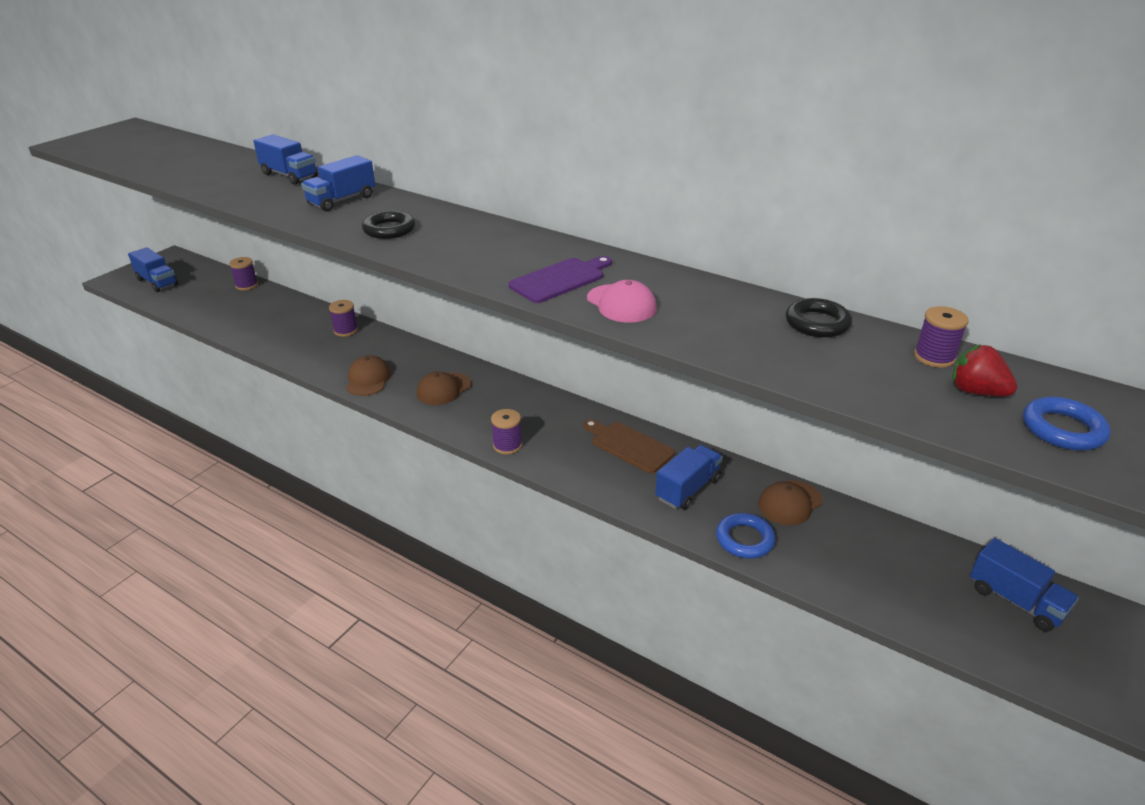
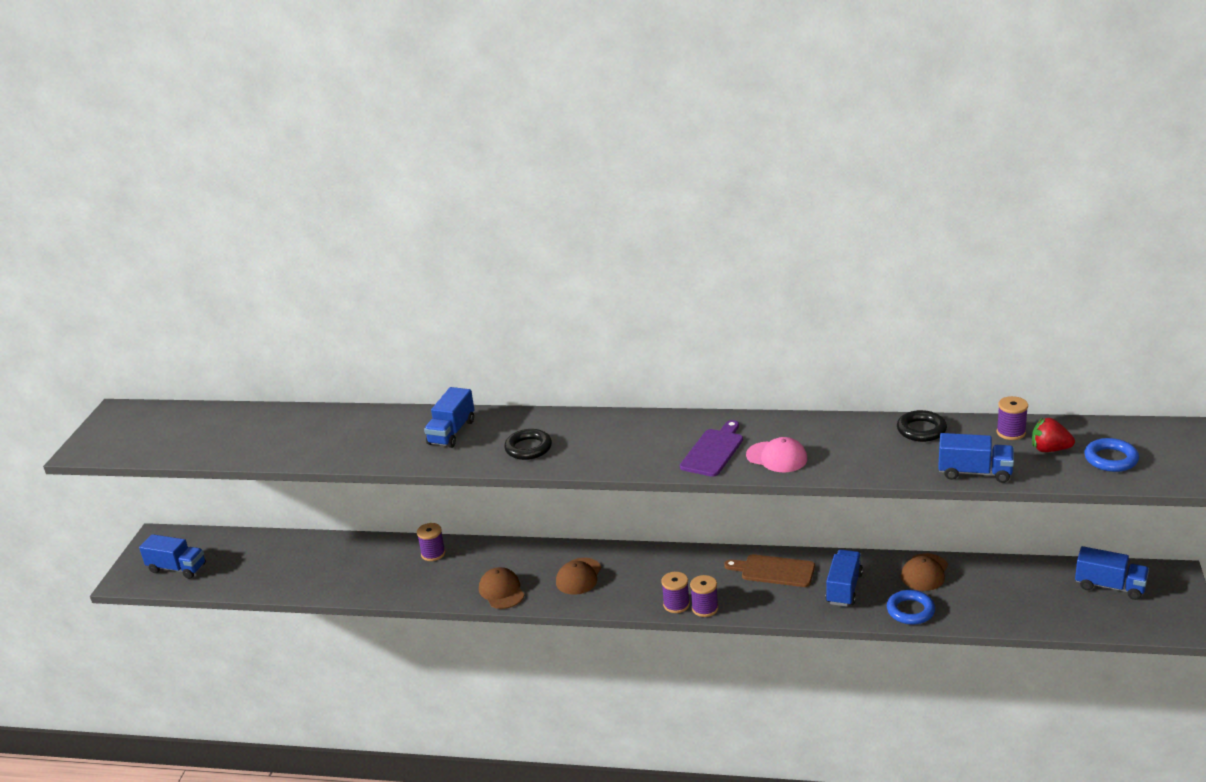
camera: 20 degrees left, 5 degrees down
(247, 285) = (280, 541): purple spool -> purple spool (705, 608)
(289, 175) = (369, 421): blue truck -> blue truck (975, 472)

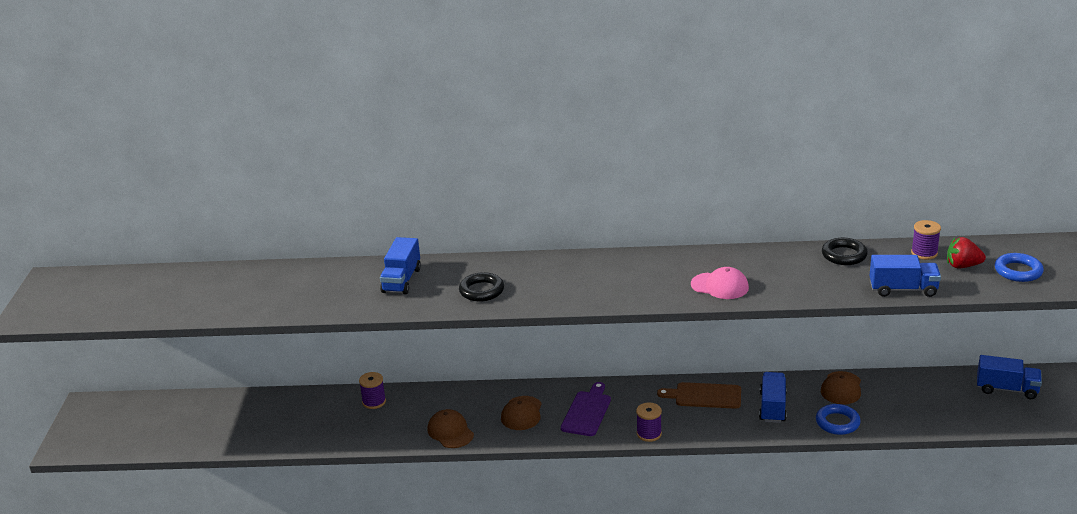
camera: 10 degrees left, 0 degrees up
(177, 568) = (115, 433): blue truck -> none
(676, 605) = (621, 432): purple spool -> none
(713, 451) = (659, 284): purple cutting board -> purple cutting board (587, 412)

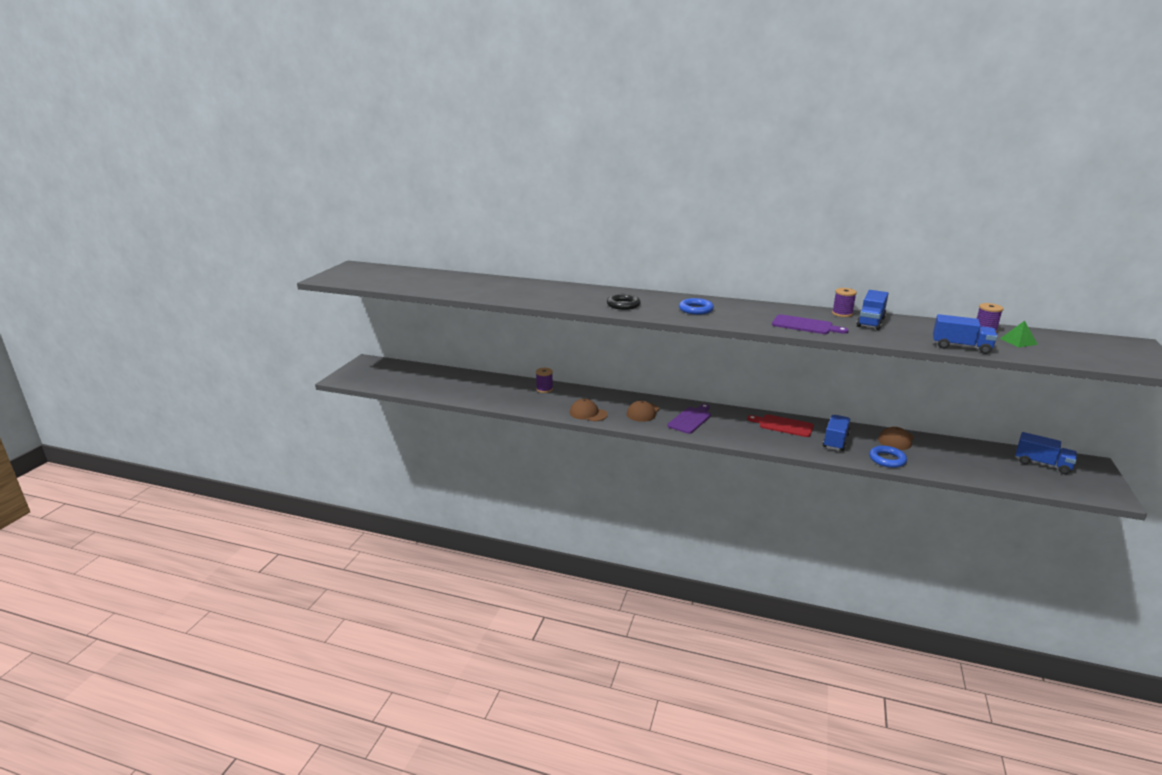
camera: 15 degrees right, 5 degrees down
(402, 280) = (571, 293): blue truck -> blue truck (870, 322)
(450, 432) = (588, 413): brown cap -> brown cap turned 45 degrees counterclockwise
(649, 434) = (732, 440): purple spool -> purple spool (842, 314)
(704, 396) = (783, 425): brown cutting board -> red cutting board
(720, 286) = (805, 325): pink cap -> purple cutting board
(844, 255) = (914, 323): black ring -> none
(962, 266) = (1018, 341): red strawberry -> green pyramid
(1018, 271) = (1070, 351): blue ring -> blue ring (696, 309)

